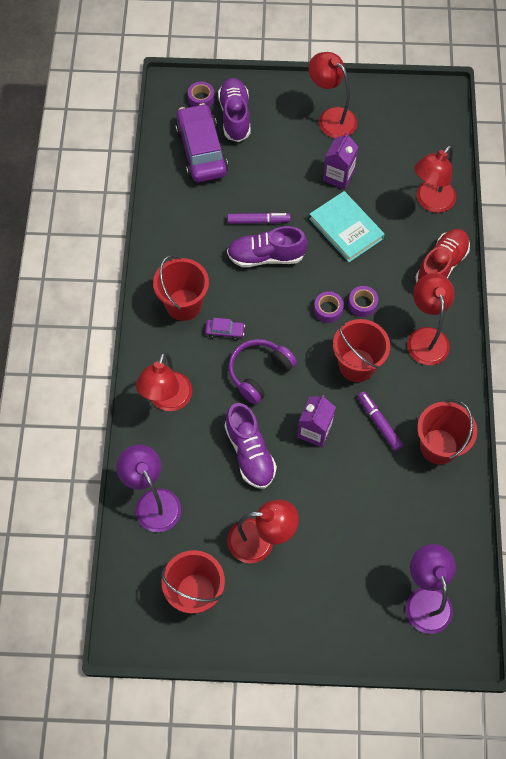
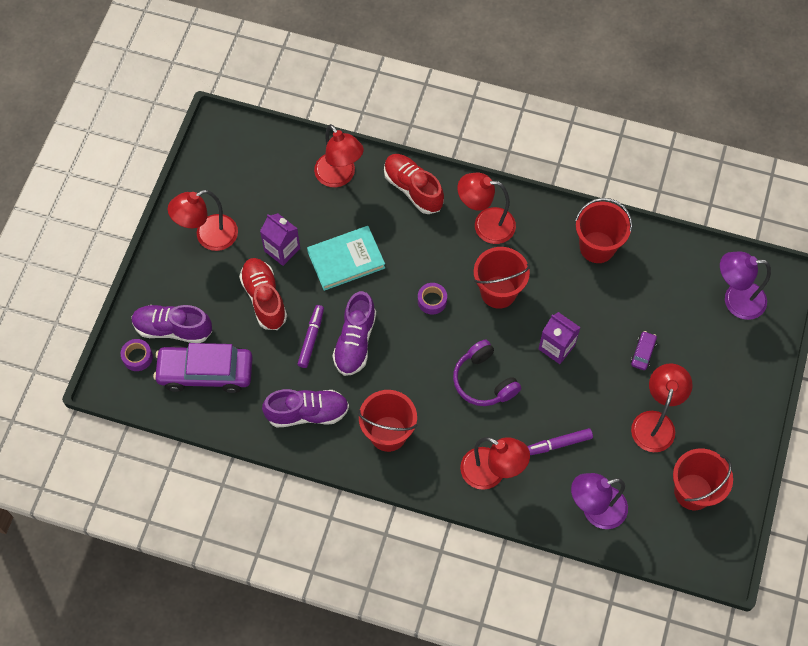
camera: 75 degrees left, 0 degrees up
(225, 331) = (429, 401): purple car -> purple car (643, 353)
(250, 452) = (565, 410): purple shoe -> purple shoe (307, 413)
(285, 175) = (264, 298): none -> red shoe
(362, 304) = (434, 269): purple tape -> none
(379, 423) = (562, 289): purple marker -> purple marker (558, 444)

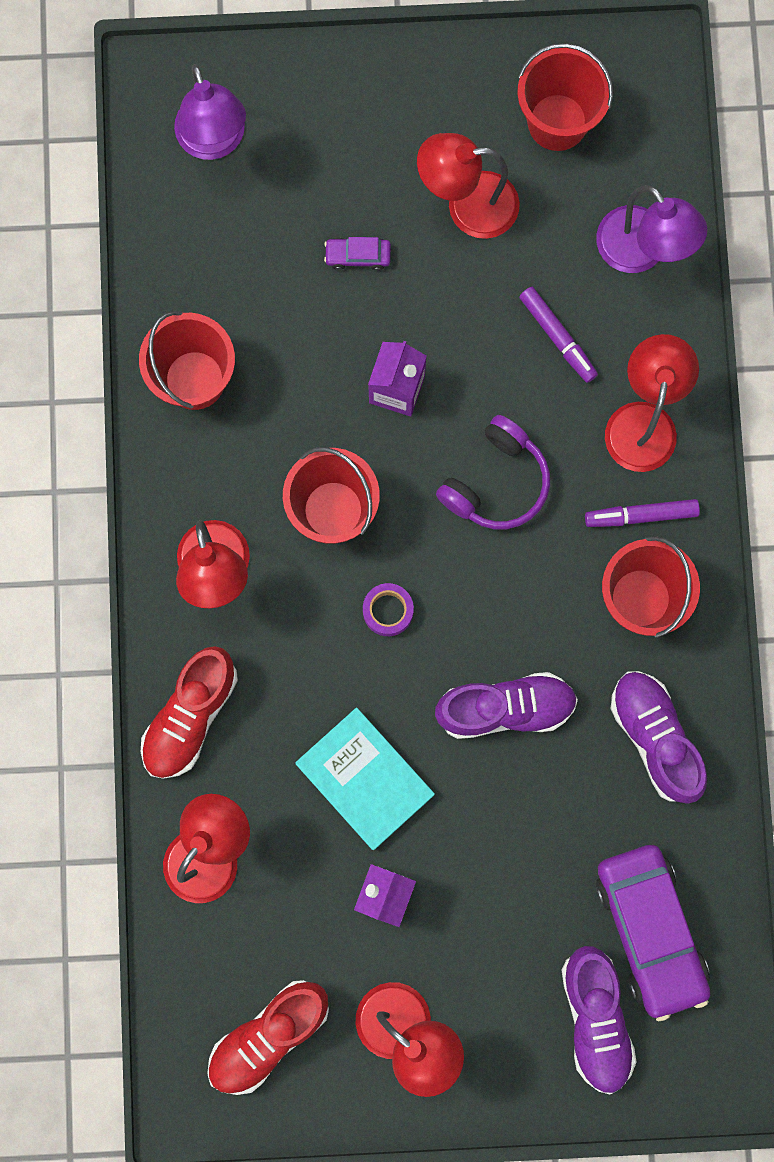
camera: 110 degrees left, 15 degrees up
(137, 357) = (666, 1056): purple tape -> none
(264, 298) = (485, 888): red shoe -> red shoe (269, 1036)
(311, 338) = (526, 781): purple marker -> purple marker (641, 515)

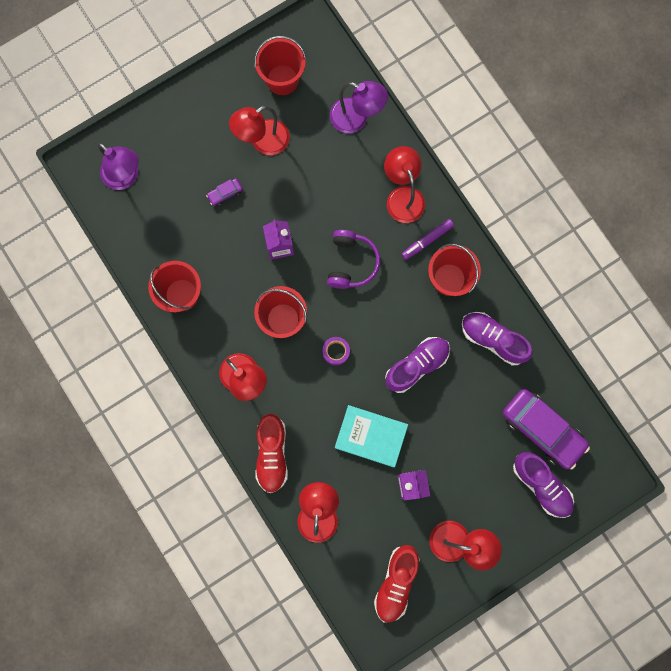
camera: 30 degrees left, 0 degrees up
(557, 337) = (340, 179): purple marker -> none

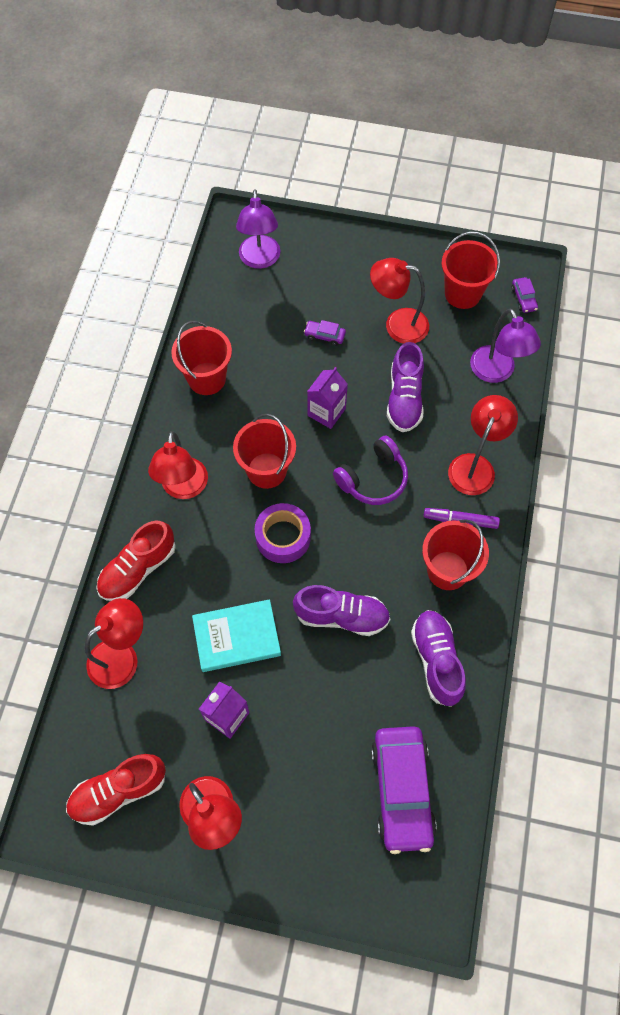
camera: 45 degrees right, 15 degrees down
(324, 48) = (523, 298): none -> purple car
(336, 351) = (283, 537): purple tape -> purple tape, size x1.65
(371, 436) = (237, 637): turquoise book -> turquoise book turned 75 degrees counterclockwise
(541, 485) = (347, 842): purple shoe -> purple shoe (404, 398)

